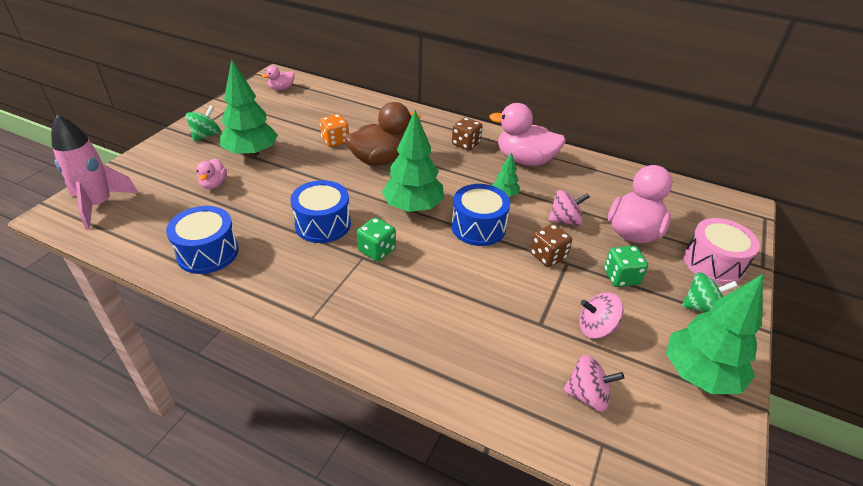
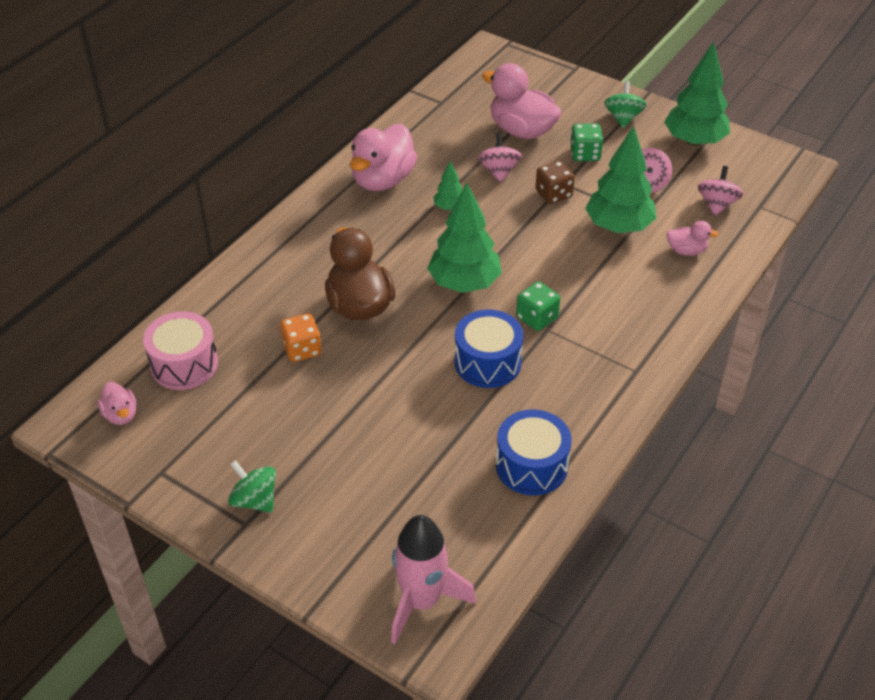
camera: 80 degrees left, 5 degrees up
(214, 184) = (390, 475): pink duck -> pink duck (686, 251)
(251, 153) = (318, 440): green tree -> green tree (618, 226)
(466, 144) = (337, 224): brown dice -> none
(478, 227) = (504, 236): blue drum -> none
(713, 263) = (569, 95): pink drum -> pink drum (184, 364)

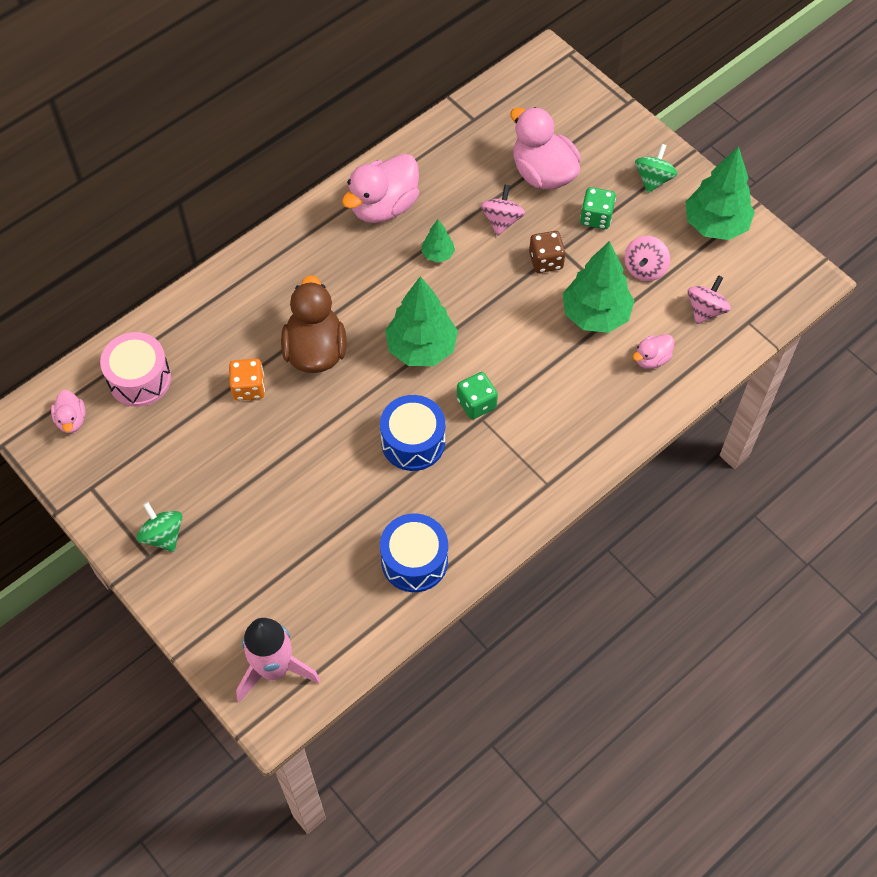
camera: 15 degrees right, 15 degrees up
(686, 251) = (651, 359): pink duck -> pink duck turned 120 degrees clockwise

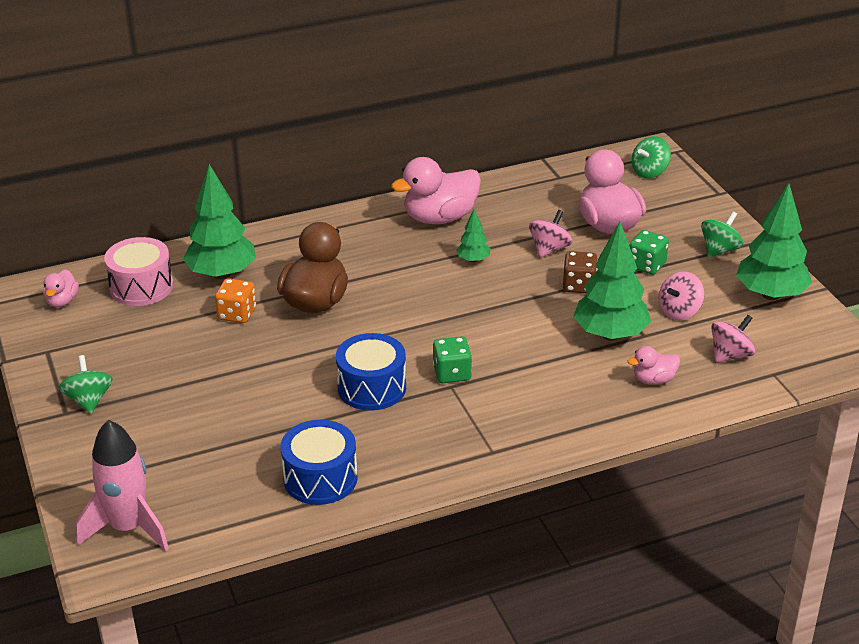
camera: 20 degrees right, 25 degrees down
(421, 348) = (420, 321): green tree -> green tree (222, 274)
(555, 90) = (649, 172): none -> green spinning top

